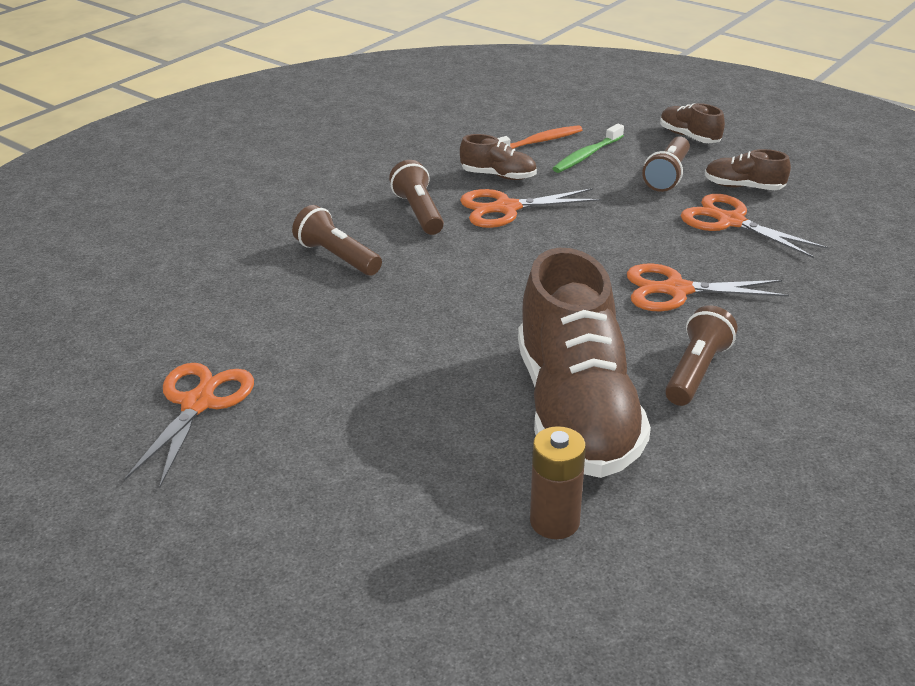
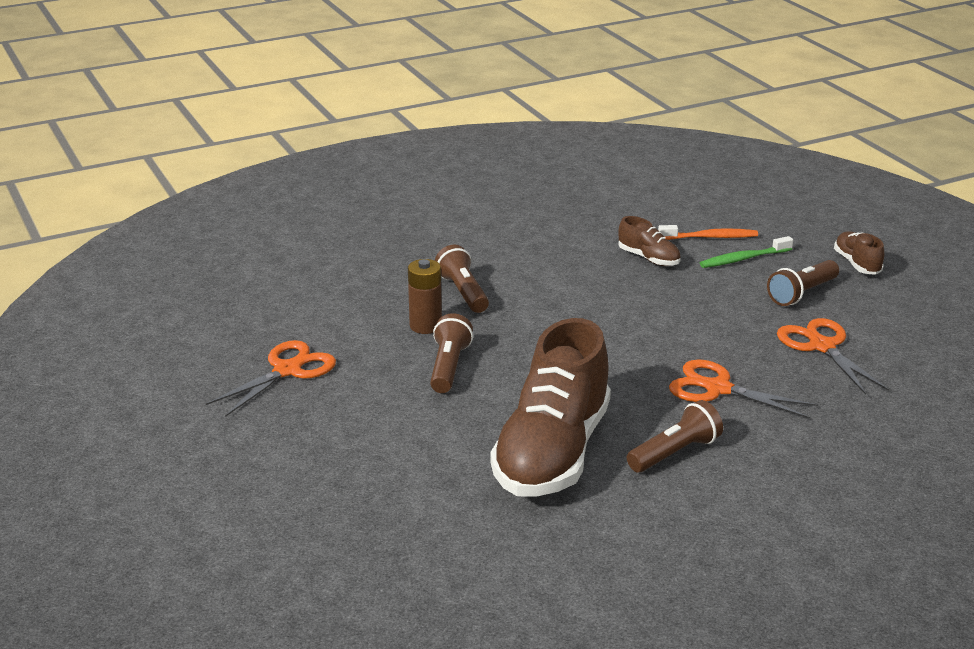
camera: 25 degrees right, 5 degrees down
(418, 212) = (556, 273): brown flashlight -> brown flashlight (449, 367)
(506, 208) = (631, 287): orange scissors -> none
(554, 521) = (472, 519): brown battery -> brown battery (425, 326)
(743, 187) = (864, 320): brown shoe -> none

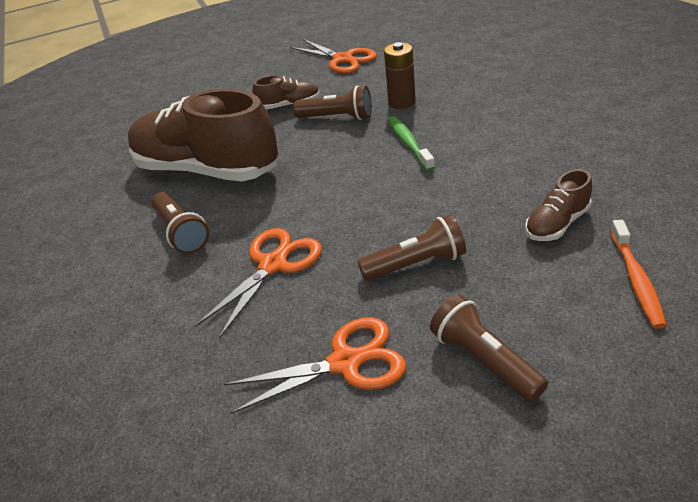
camera: 100 degrees right, 10 degrees up
(463, 292) = (461, 114): brown flashlight -> brown flashlight (416, 264)
(743, 259) = (578, 308): green toothbrush -> green toothbrush (409, 143)
(857, 264) = (595, 447): brown shoe -> brown shoe (289, 105)

